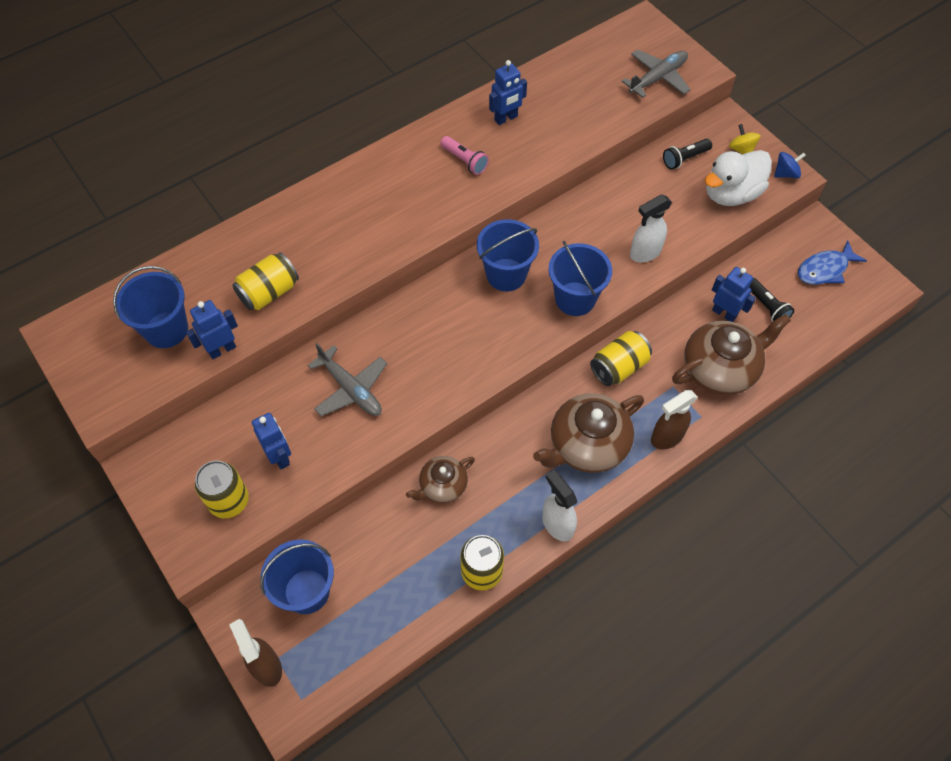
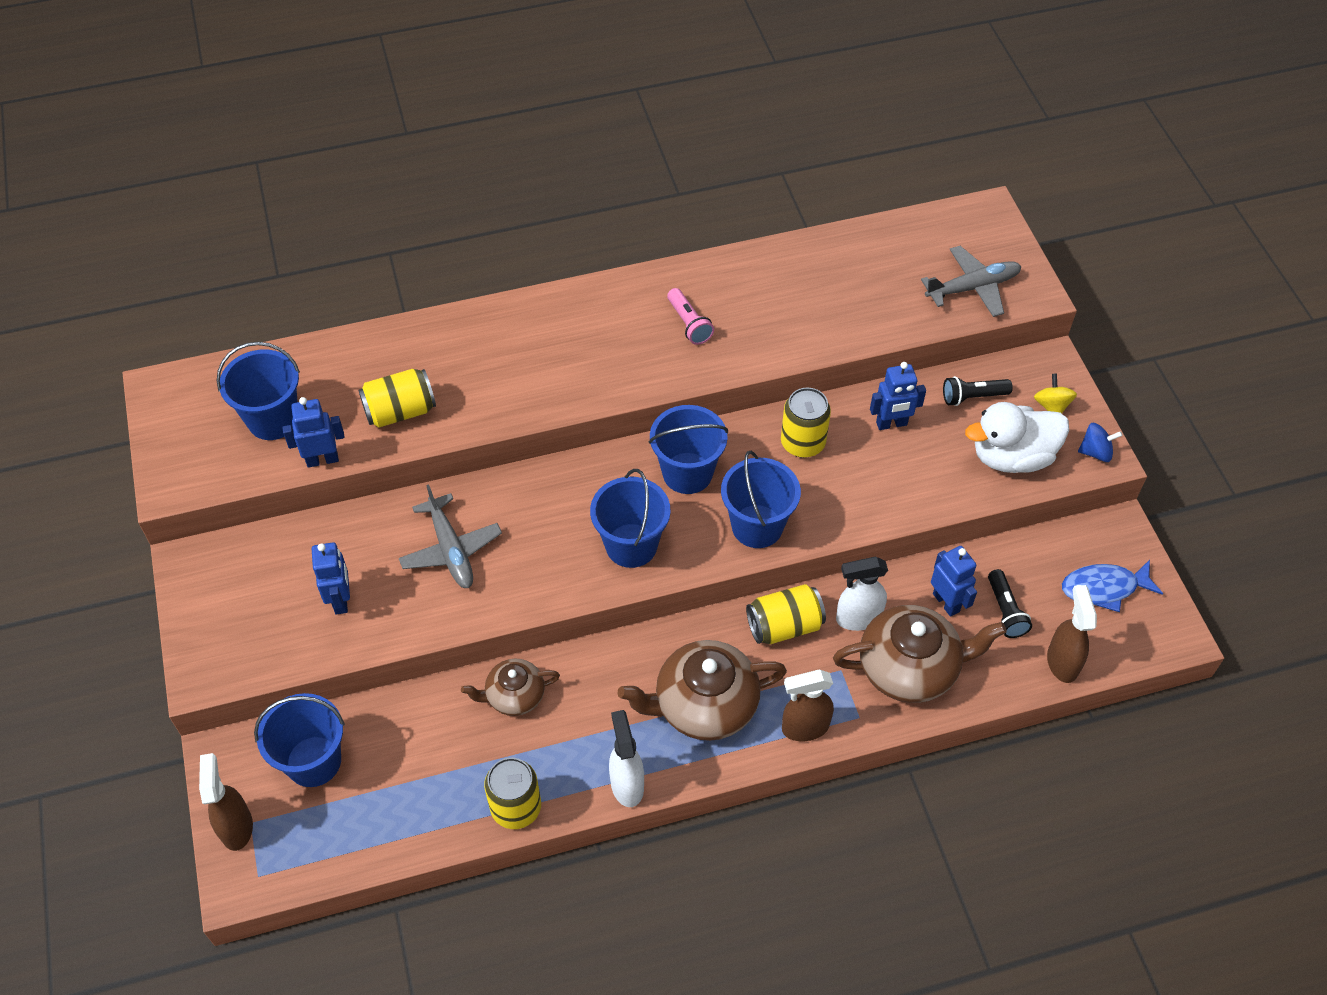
camera: 20 degrees right, 5 degrees down
(229, 501) = (266, 630): yellow can -> yellow can (802, 443)
(488, 342) = (631, 545): none -> blue bucket
(506, 118) = (761, 286): blue robot -> blue robot (891, 424)
(644, 253) = (868, 497): white spray bottle -> white spray bottle (857, 618)
(821, 330) = (1062, 662): none -> brown spray bottle

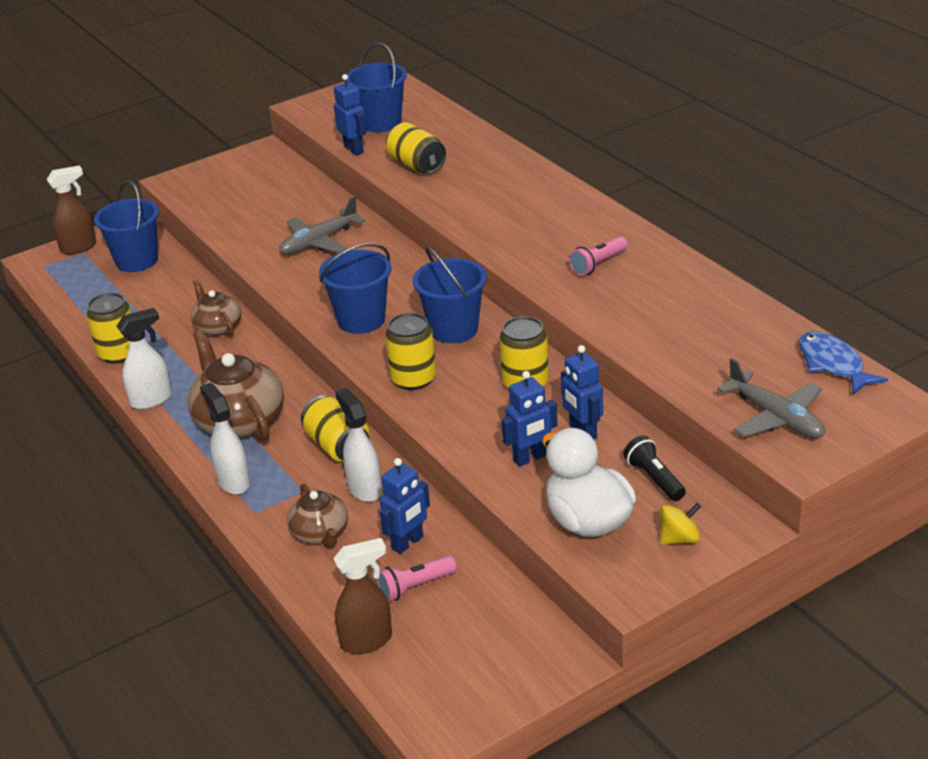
camera: 75 degrees right, 20 degrees down
(341, 600) = (254, 212): blue robot -> blue robot (530, 458)
(757, 526) = (413, 379): blue bucket -> yellow can
(804, 727) = (233, 482): brown spray bottle -> white spray bottle
(909, 668) = (320, 533): brown teapot -> brown teapot, size x0.58
(1005, 611) = (415, 587): black flashlight -> pink flashlight
(1095, 452) = (633, 584): blue spinning top -> none
(1104, 588) = (478, 659): blue fish -> blue fish (833, 364)

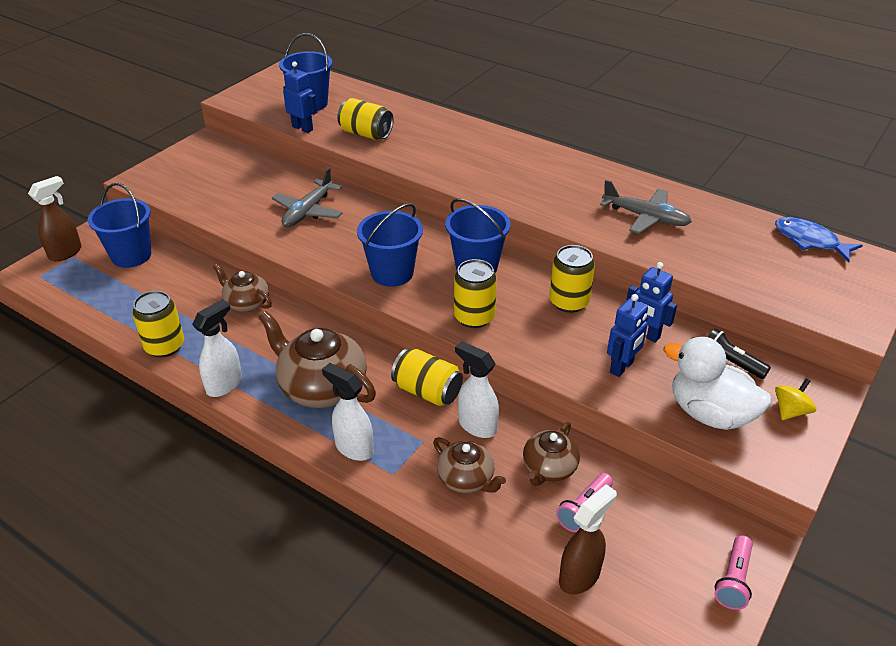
camera: 25 degrees left, 5 degrees up
(408, 543) = (549, 468): blue robot -> brown teapot
(598, 264) = (574, 192): pink flashlight -> pink flashlight (733, 580)
(775, 417) = (807, 292): grey plane -> grey plane (645, 217)

